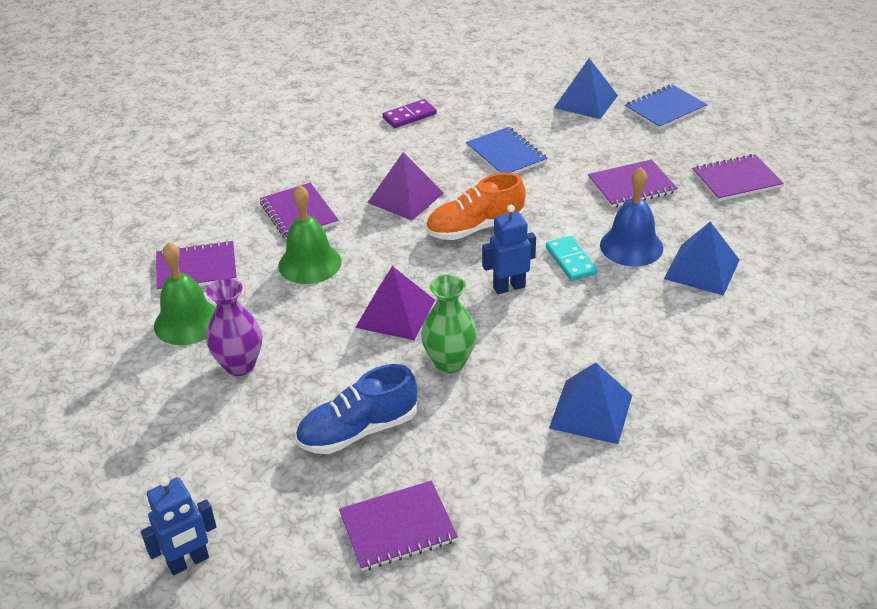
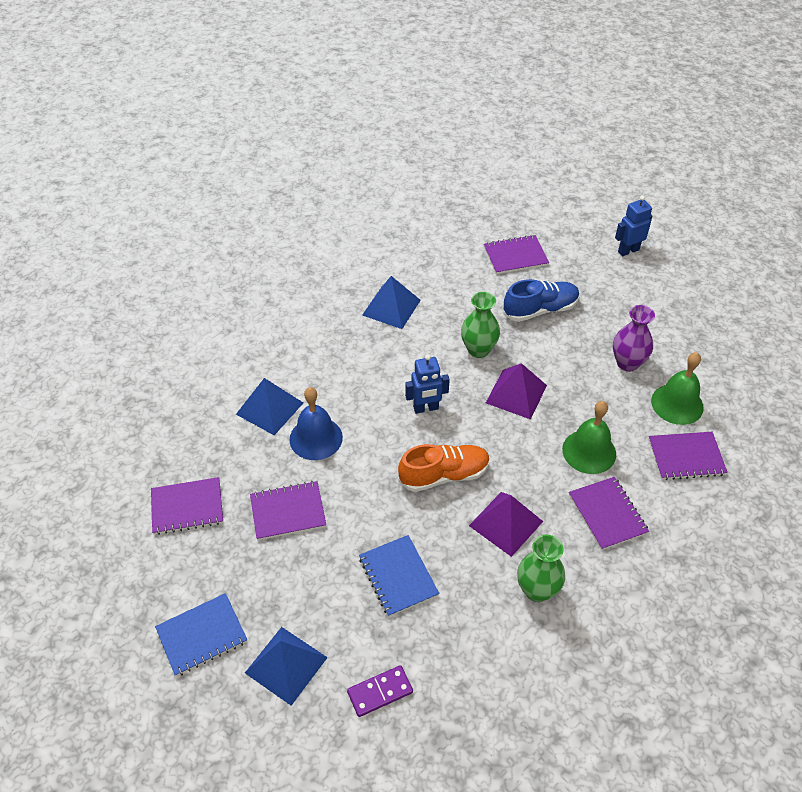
camera: 175 degrees left, 10 degrees up
(375, 157) = (537, 590): none -> green vase
(409, 116) = (498, 665): purple domino -> purple domino (380, 692)
(570, 261) = (370, 428): turquoise domino -> none

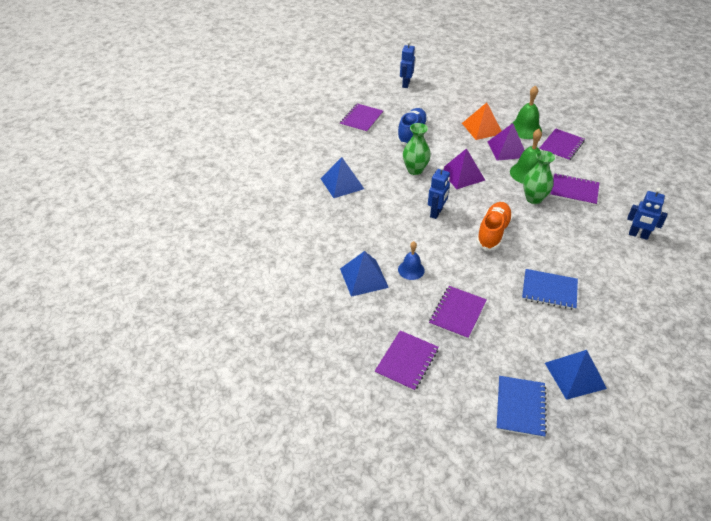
camera: 50 degrees left, 5 degrees down
(316, 438) = (411, 270): blue bell -> blue bell, size x0.65
(380, 692) = (625, 342): purple domino -> none
(505, 523) = (548, 228): purple pyramid -> purple pyramid (507, 149)
(537, 590) = (602, 242): green vase -> green vase (534, 198)
(591, 623) = (638, 235): none -> blue robot
(627, 363) = (482, 128): purple vase -> orange pyramid

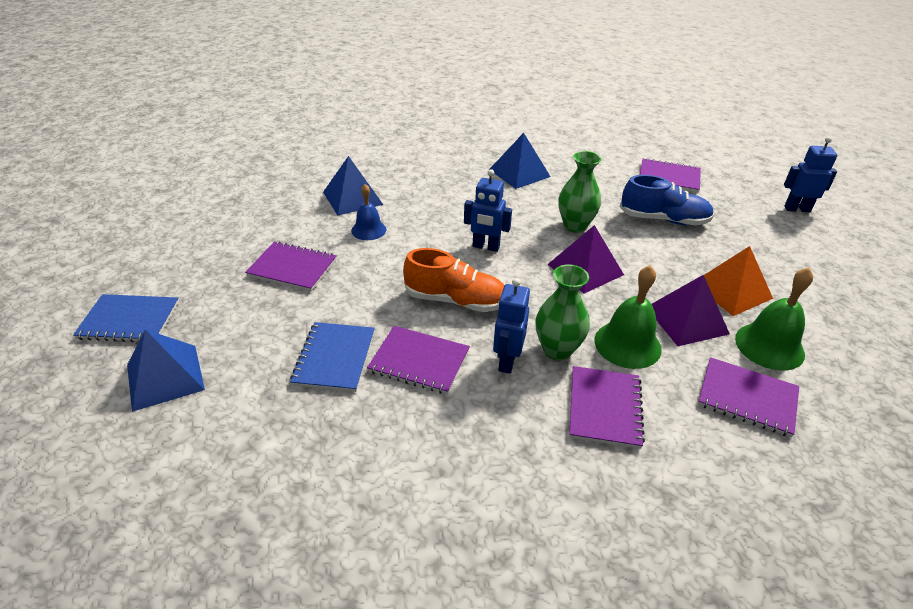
camera: 80 degrees right, 5 degrees down
(407, 361) = (221, 232): purple notebook -> purple notebook (419, 361)
(638, 235) = (497, 504): blue robot -> blue robot (507, 361)

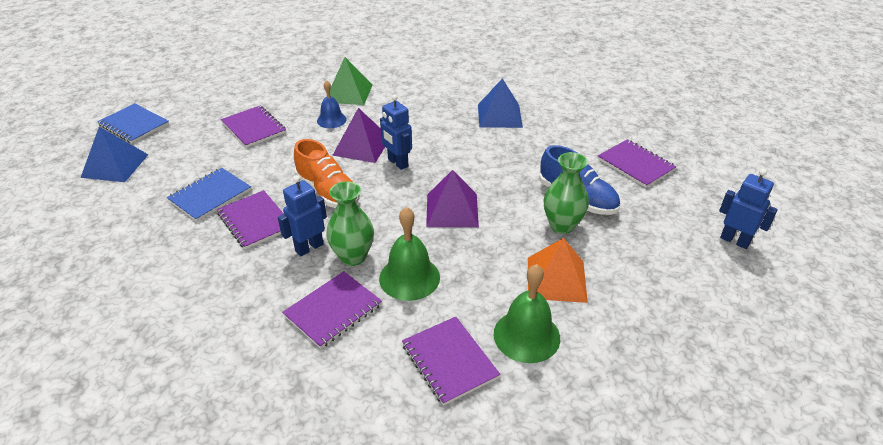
camera: 35 degrees right, 0 degrees up
(352, 198) = (348, 93): blue pyramid -> green pyramid
(575, 225) = (489, 174): green vase -> green vase (562, 225)
(686, 320) = (482, 283): purple pyramid -> purple pyramid (362, 146)

